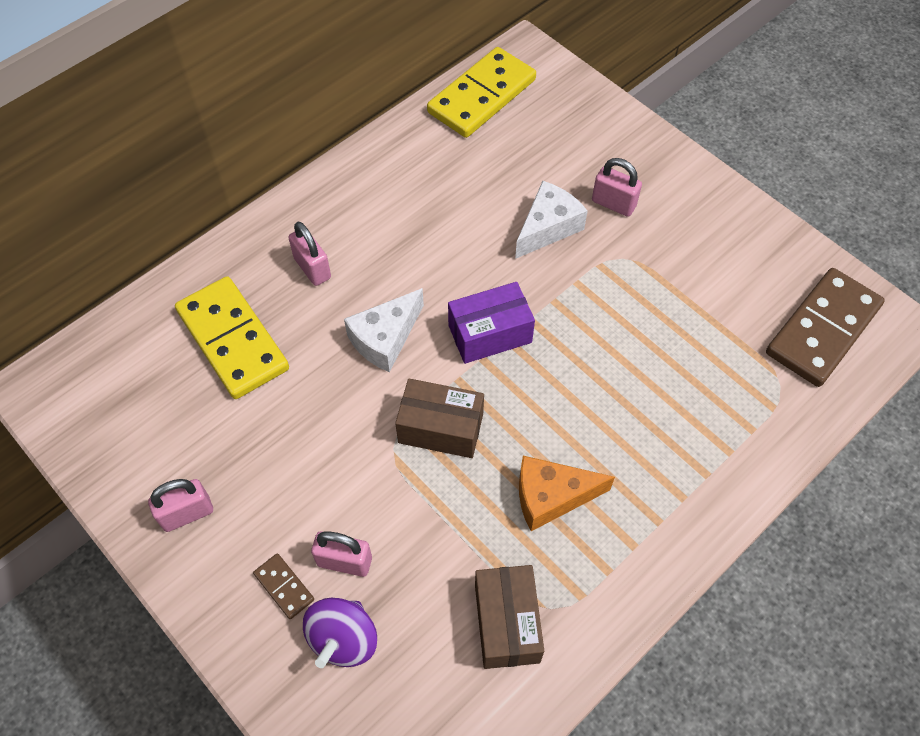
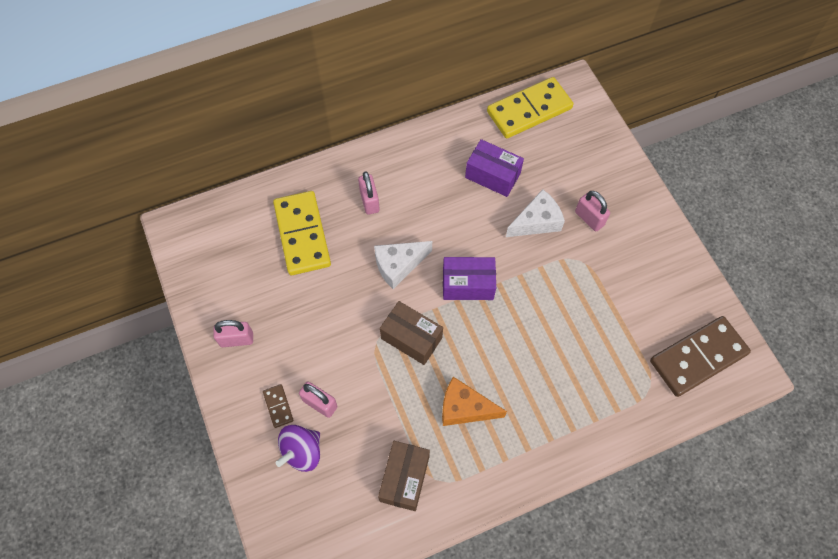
camera: 20 degrees right, 5 degrees up
(467, 188) = (492, 175): none -> purple box

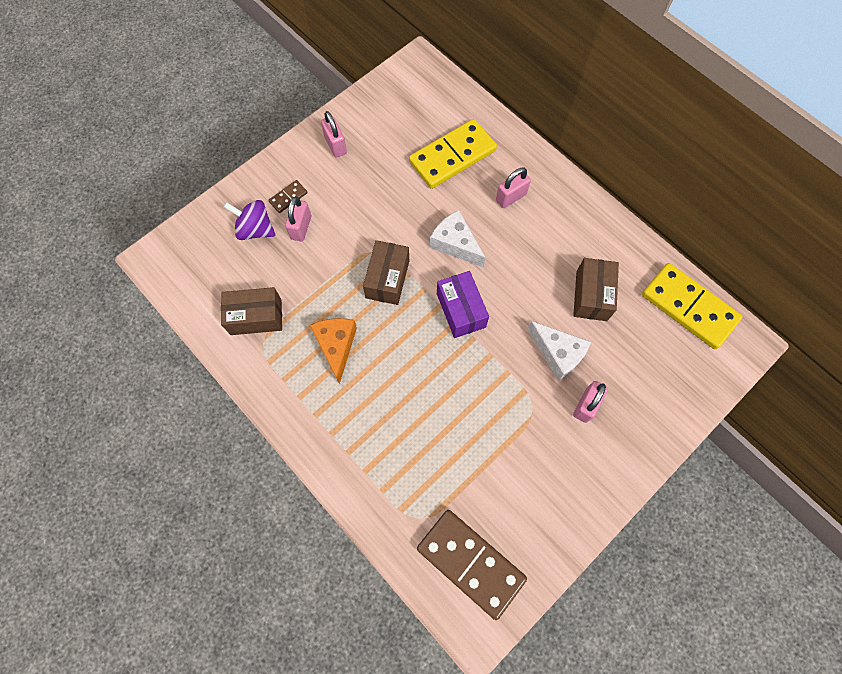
camera: 70 degrees right, 5 degrees up
(492, 175) = (591, 295): purple box -> brown box

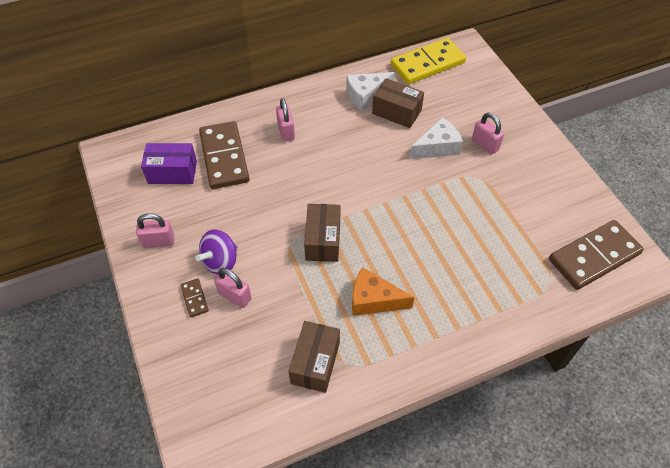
camera: 70 degrees left, 15 degrees down
(255, 229) = (215, 338): purple spinning top -> purple spinning top (220, 262)
(387, 279) = (323, 240): brown box -> brown box turned 60 degrees clockwise
(452, 156) = (224, 157): yellow domino -> brown domino
(455, 244) = (311, 181): white cheese -> white cheese (366, 95)
(460, 310) = (375, 197): purple box -> purple box (172, 172)

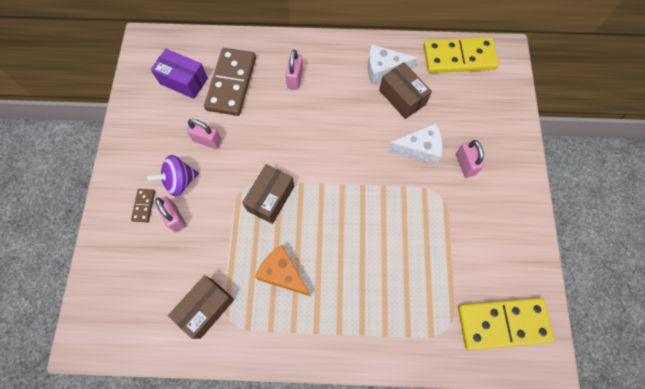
camera: 25 degrees right, 15 degrees up
(158, 242) = (142, 141): pink padlock -> pink padlock (207, 140)
(594, 257) = (502, 323): brown domino -> yellow domino

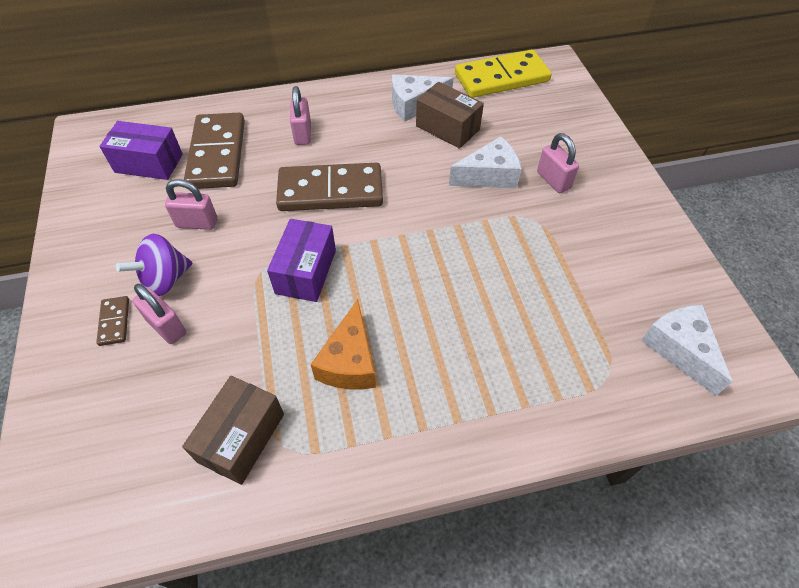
camera: 15 degrees left, 15 degrees down
(271, 198) = (306, 272): brown box -> purple box
(282, 273) = (349, 361): orange cheese -> orange cheese turned 105 degrees counterclockwise
(302, 135) = (330, 191): none -> brown domino
(502, 323) = (679, 349): yellow domino -> white cheese

